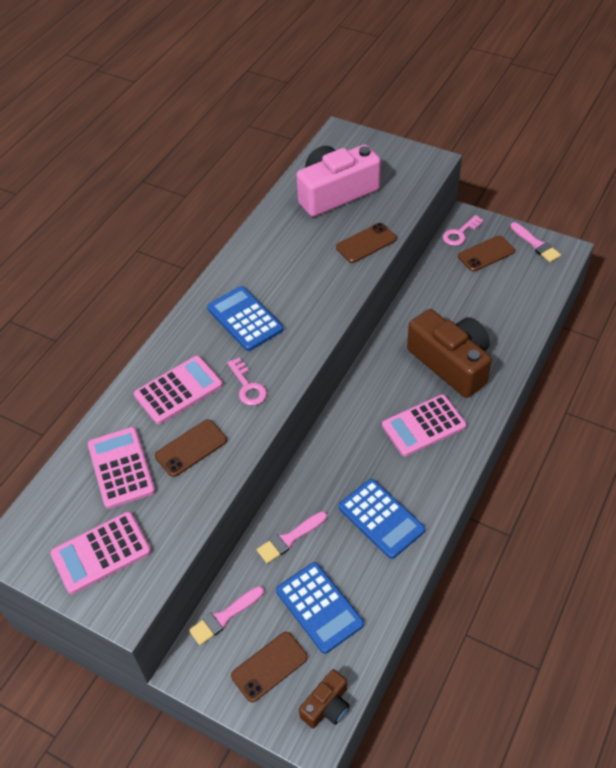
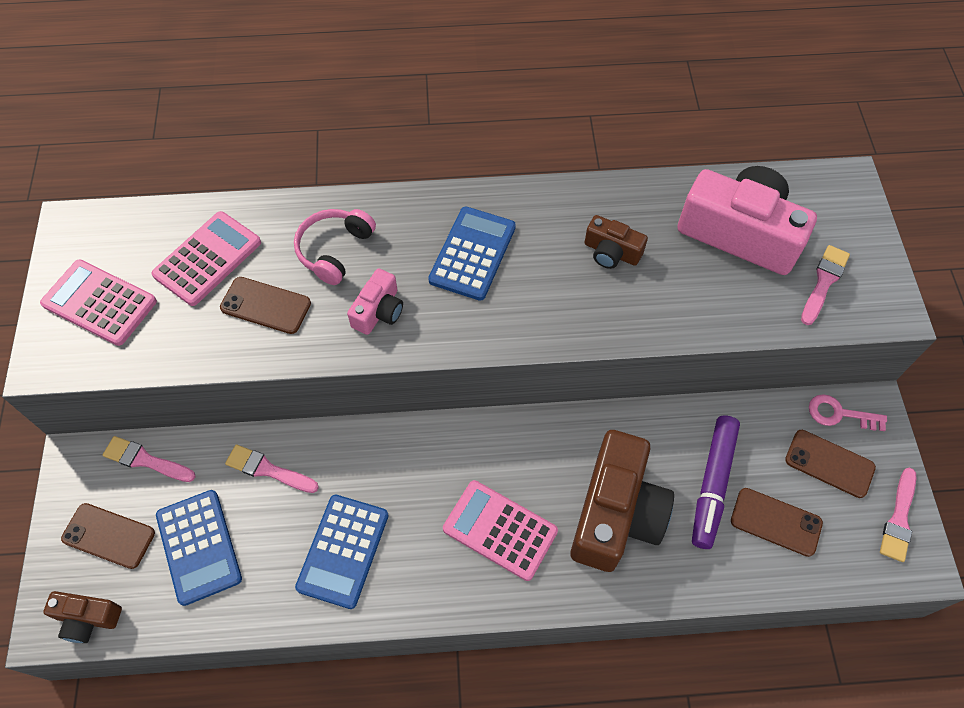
camera: 55 degrees right, 10 degrees up
(178, 390) = (334, 250): pink calculator -> pink headphones
(248, 386) = (379, 311): pink key -> pink camera
(300, 253) = (611, 252): none -> brown camera
(319, 607) = (199, 547): blue calculator -> blue calculator turned 45 degrees counterclockwise
(366, 243) = (681, 311): brown phone -> brown phone (775, 522)
(395, 177) = (824, 282): none -> pink brush
(463, 310) = (712, 484): none -> purple marker

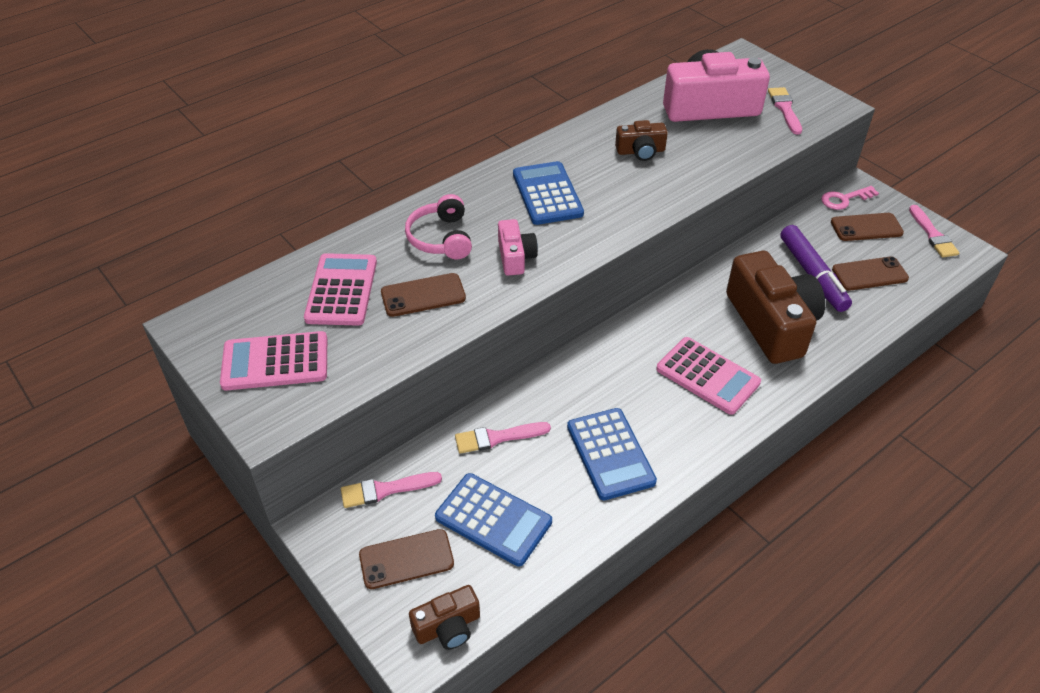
camera: 35 degrees left, 15 degrees down
(500, 530) = (707, 376): pink calculator -> pink calculator turned 135 degrees counterclockwise

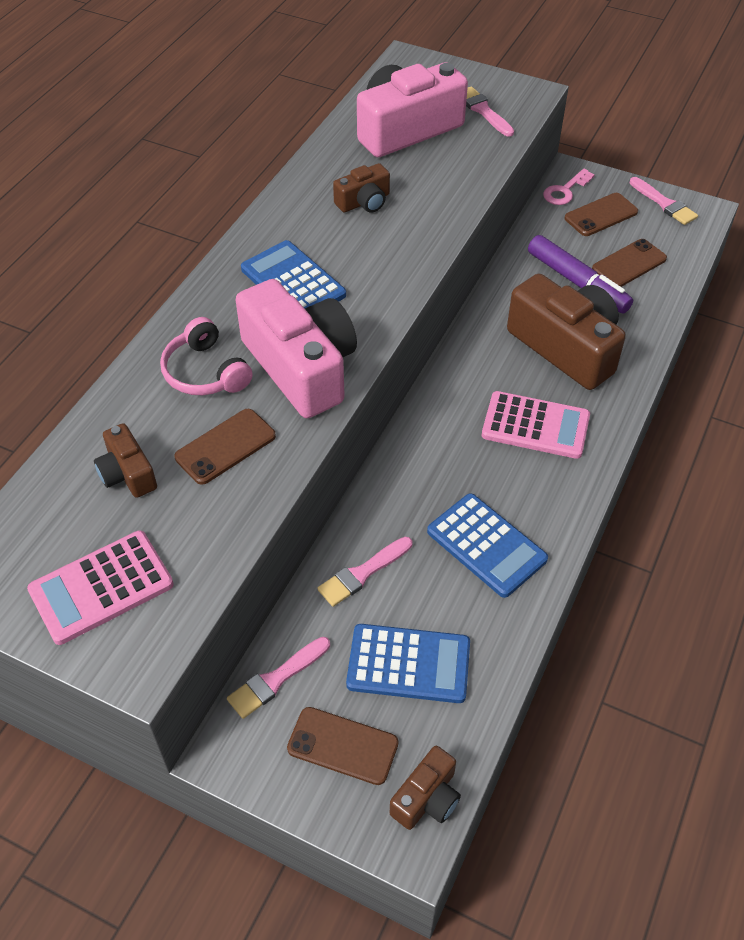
camera: 25 degrees left, 5 degrees up
(341, 290) = (127, 473): pink calculator -> brown camera
(406, 559) = (342, 746): brown phone -> brown phone turned 60 degrees clockwise
(515, 257) = (301, 367): pink camera -> pink camera, size x2.06

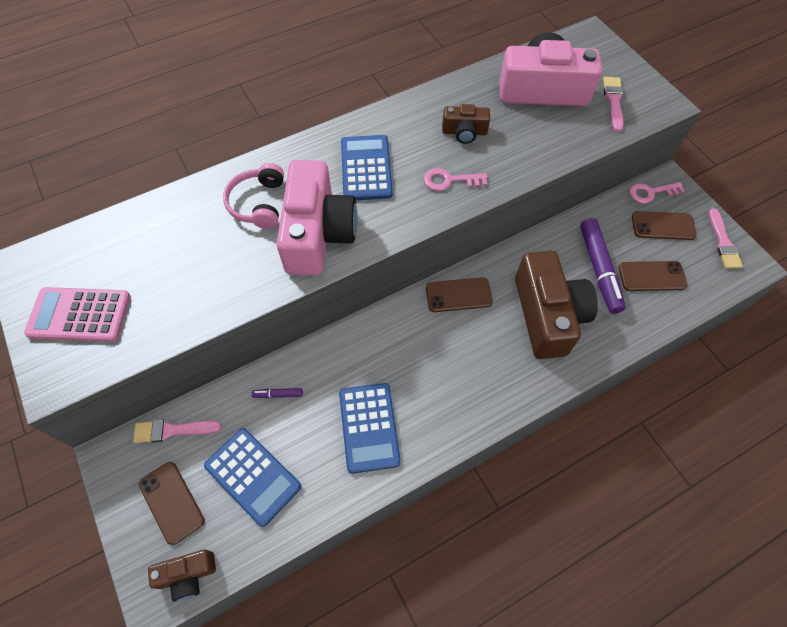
camera: 35 degrees right, 10 degrees up
(127, 473) = (157, 247): brown camera -> none
(225, 446) = (225, 263): brown phone -> brown phone (458, 295)
(362, 573) = (278, 394): pink brush -> purple marker
(391, 252) = (449, 180): none -> pink key
(535, 426) = (475, 361): pink calculator -> none

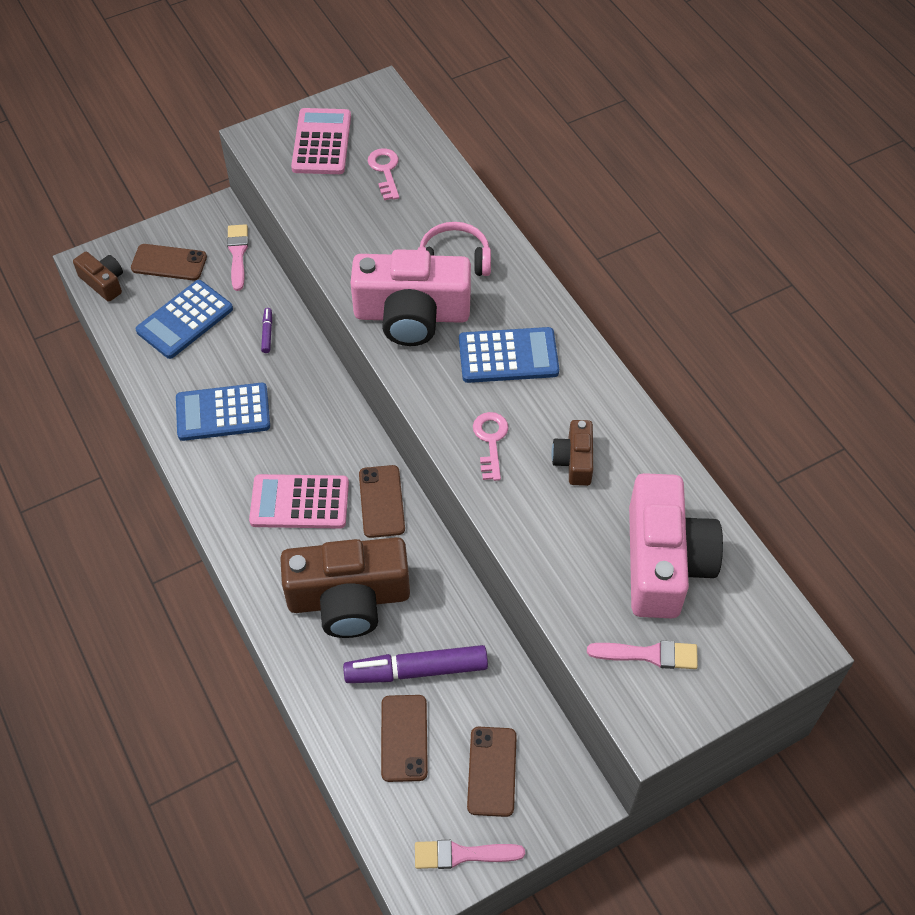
camera: 90 degrees right, 5 degrees down
(171, 502) = (169, 263): brown phone -> brown phone turned 45 degrees clockwise
(188, 575) = (103, 282): brown camera -> brown camera turned 150 degrees clockwise
(462, 355) = (299, 502): none -> pink calculator
(651, 193) = (555, 766): pink key -> pink key (385, 171)

